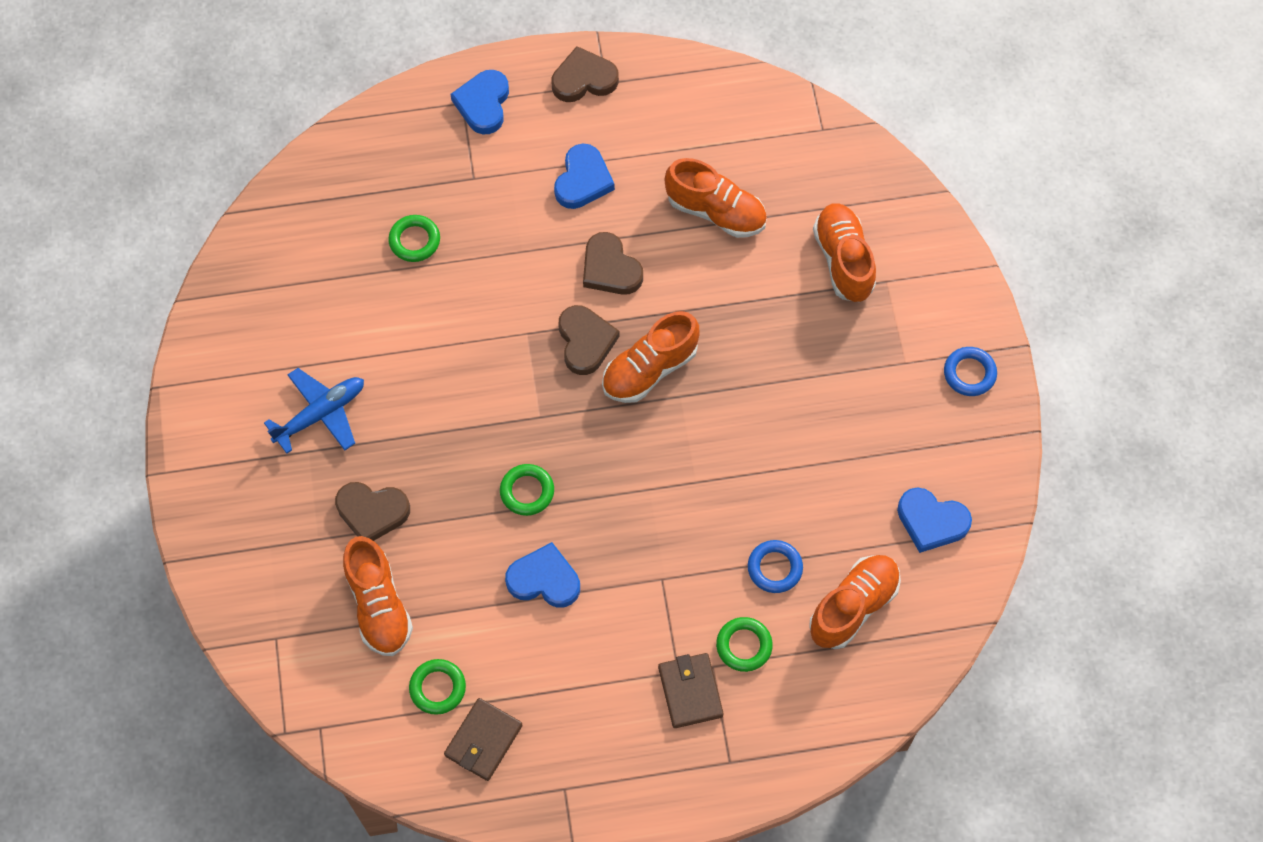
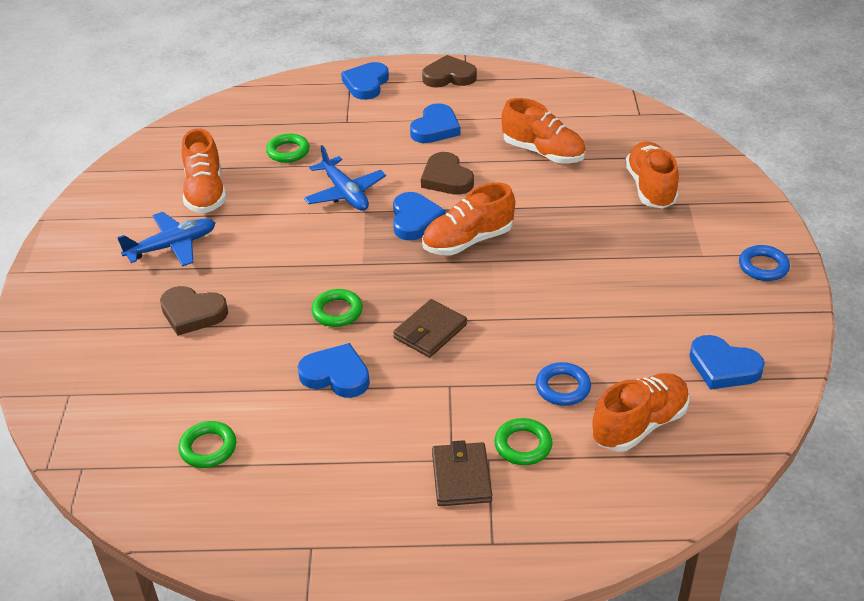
camera: 10 degrees right, 25 degrees down
(379, 605) = (174, 379): orange shoe -> orange shoe (205, 192)
(483, 740) = (240, 496): brown wallet -> brown wallet (430, 331)
(498, 306) = (345, 193): none -> blue plane
(585, 341) = (415, 220): brown heart -> blue heart

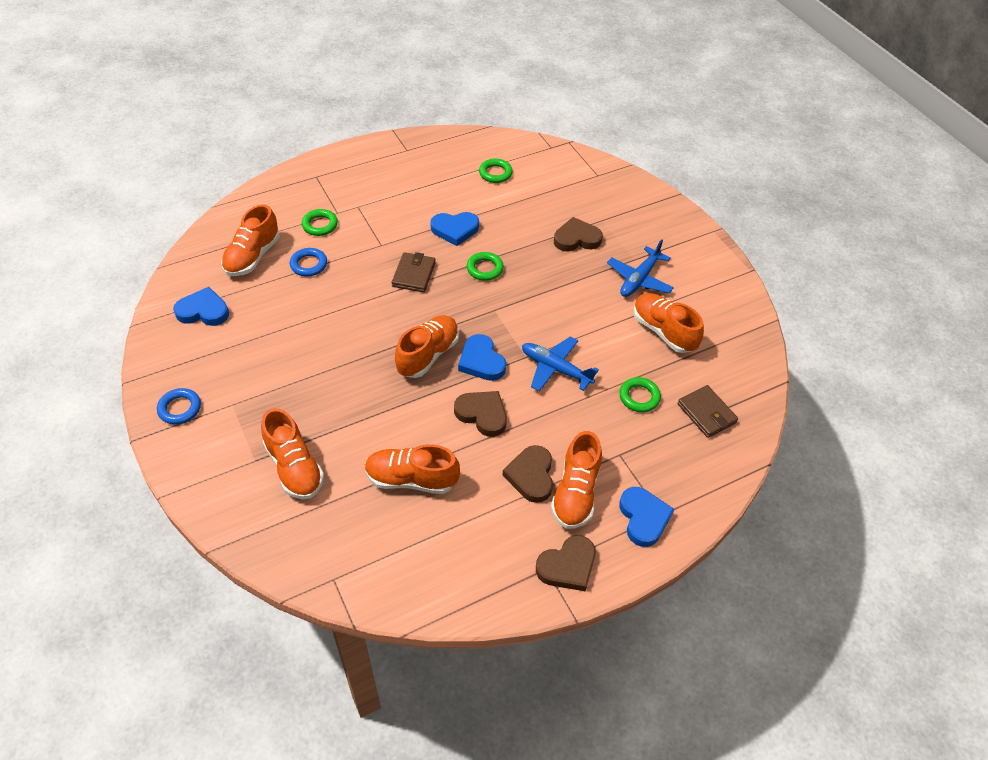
camera: 150 degrees right, 10 degrees up
(407, 109) = (575, 493): none -> orange shoe
(435, 128) = (531, 476): blue heart -> brown heart
(461, 477) = (347, 199): brown wallet -> brown wallet (706, 413)

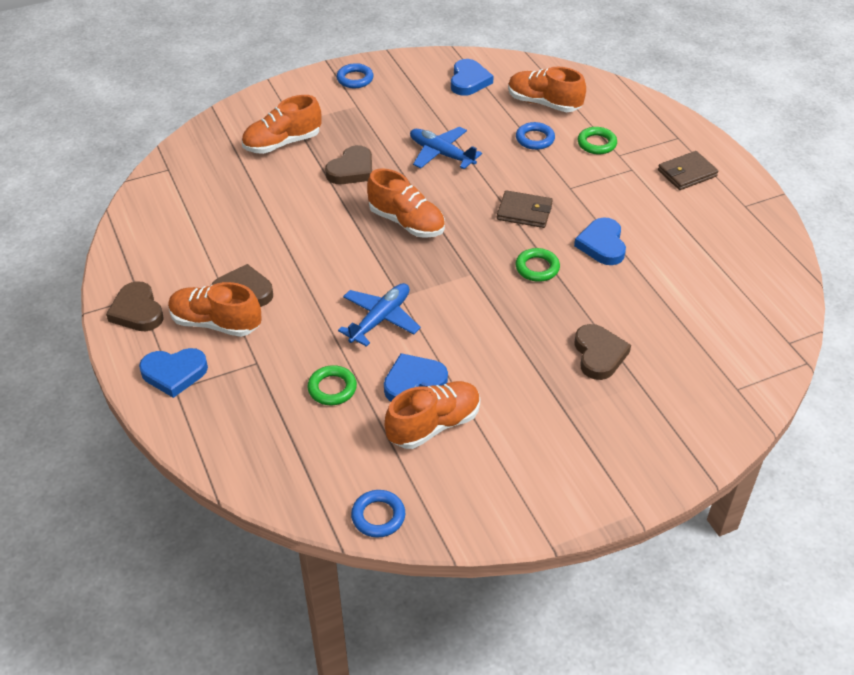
camera: 95 degrees right, 5 degrees down
(411, 479) = (256, 211): orange shoe -> none
(481, 361) = (395, 261): blue heart -> blue heart (414, 382)
(482, 414) = (324, 260): brown heart -> brown heart (352, 170)
(495, 173) = (716, 283): green ring -> none
(639, 279) = (526, 411): blue plane -> blue plane (441, 154)
(706, 413) = (300, 449): brown wallet -> brown wallet (687, 173)
(754, 361) = (378, 516): none -> blue ring

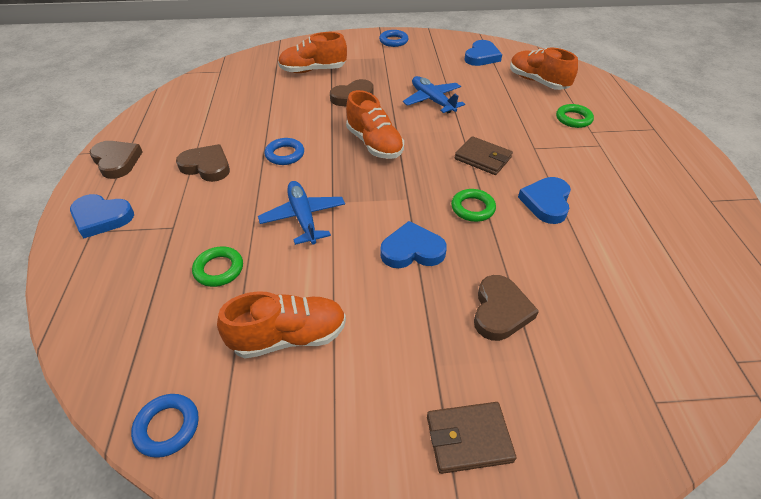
camera: 20 degrees right, 0 degrees up
(137, 311) = (117, 161): brown heart -> brown heart turned 150 degrees clockwise
(216, 323) = (166, 186): orange shoe -> none
(380, 319) = (303, 217): blue plane -> blue plane turned 75 degrees counterclockwise
(414, 382) = (296, 285): blue heart -> blue heart (412, 250)
(535, 139) = (518, 105): blue ring -> blue ring (285, 154)
(687, 173) = (655, 159): brown wallet -> brown wallet (468, 439)

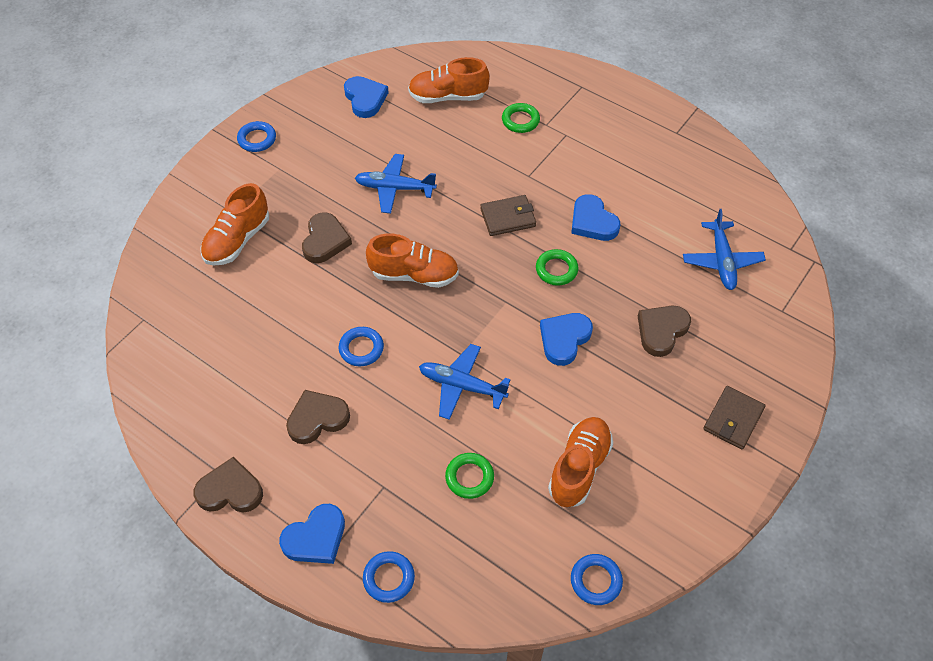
camera: 50 degrees left, 10 degrees up
(86, 275) = (389, 578): none -> blue ring
(500, 311) = (661, 331): brown heart -> brown heart turned 105 degrees counterclockwise
(636, 311) = (721, 261): none -> blue plane

